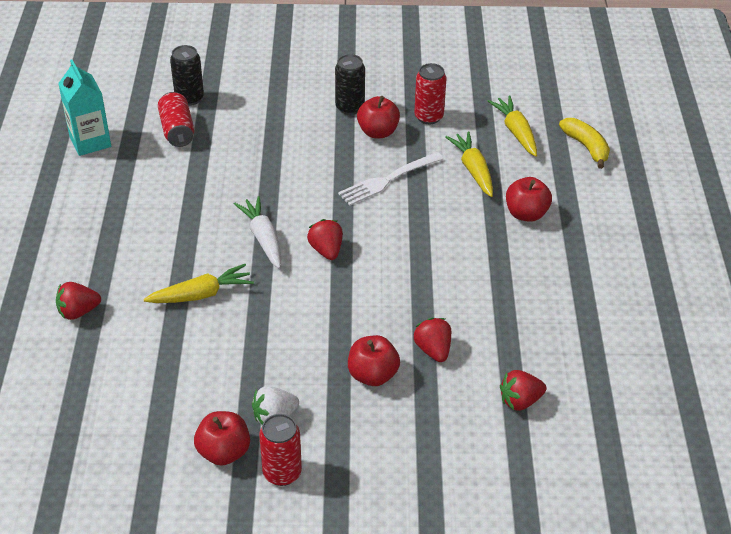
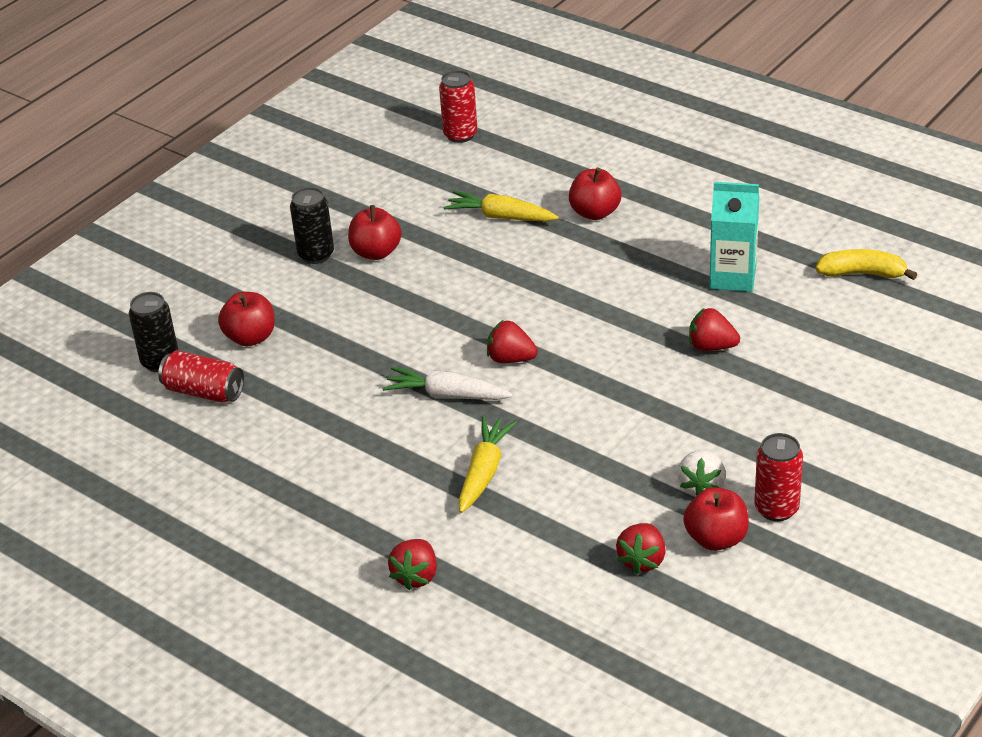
camera: 50 degrees left, 5 degrees down
(90, 142) = (142, 467): turquoise carton -> turquoise carton (732, 277)
(373, 375) = (707, 398): red apple -> red apple (250, 337)
(388, 180) = (454, 276): white fork -> none
(428, 117) = (392, 210): red can -> red can (460, 135)
(516, 132) = (477, 167): yellow carrot -> none
(520, 401) = (820, 322): red strawberry -> red strawberry (642, 560)
(586, 147) = (546, 137): yellow banana -> yellow banana (862, 273)

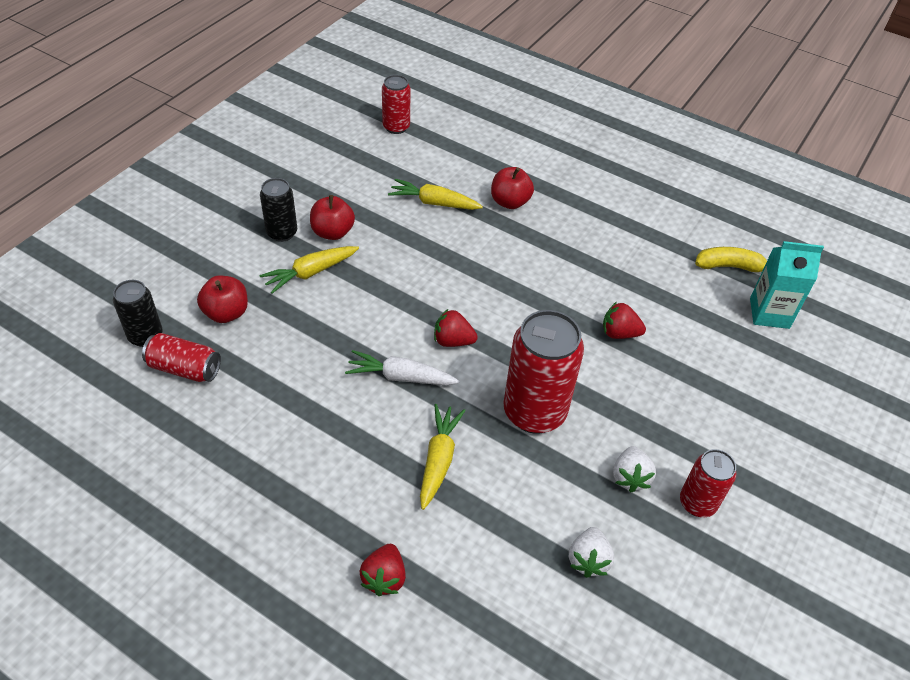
camera: 10 degrees left, 10 degrees up
(348, 295) = (310, 273): none -> yellow carrot
(598, 426) = (534, 412): none -> red can
(642, 560) = (588, 560): red strawberry -> white strawberry
(716, 538) = (650, 536): red apple -> none
(732, 277) = (627, 266): turquoise carton -> turquoise carton (769, 313)

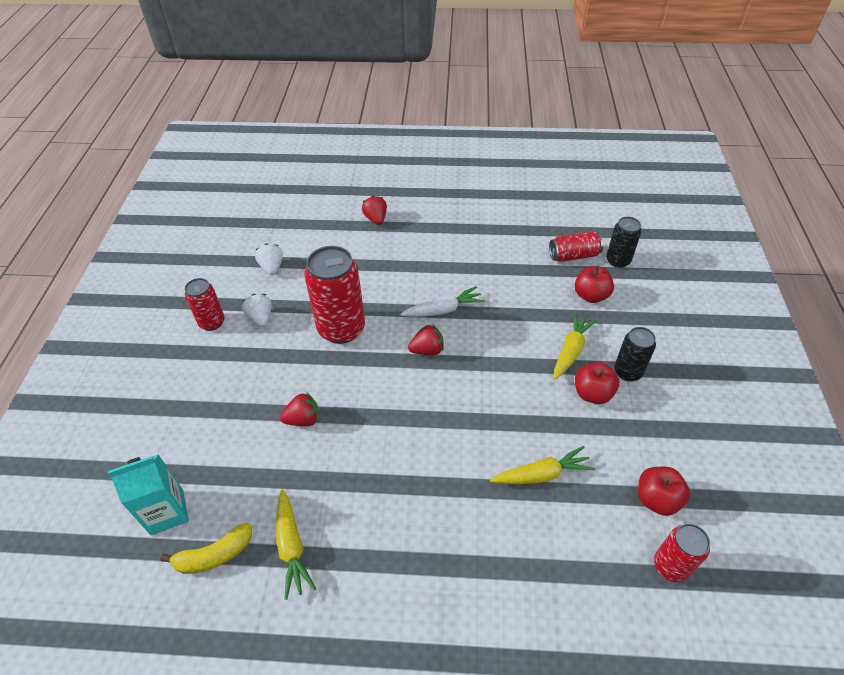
camera: 155 degrees right, 0 degrees up
(439, 459) = (385, 277): yellow carrot -> yellow carrot (292, 547)
(510, 202) = (474, 519): red apple -> red apple (657, 499)

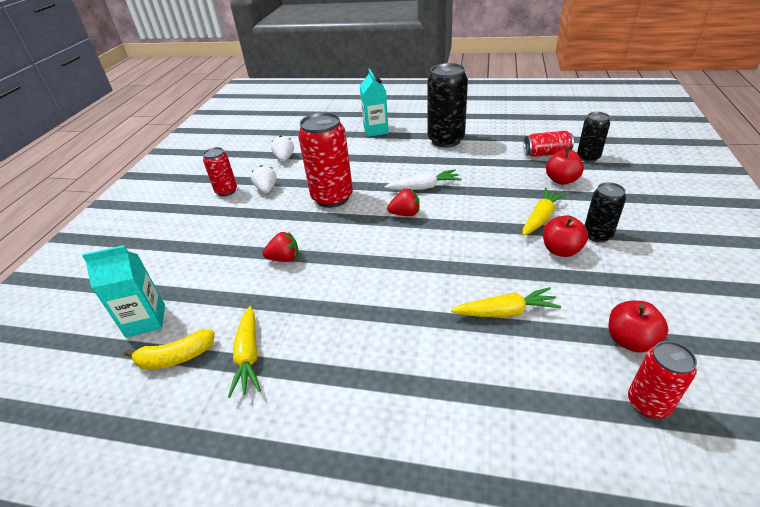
camera: 10 degrees right, 10 degrees down
(376, 219) = (376, 130): red strawberry -> turquoise carton
(460, 235) = (446, 140): none -> black can

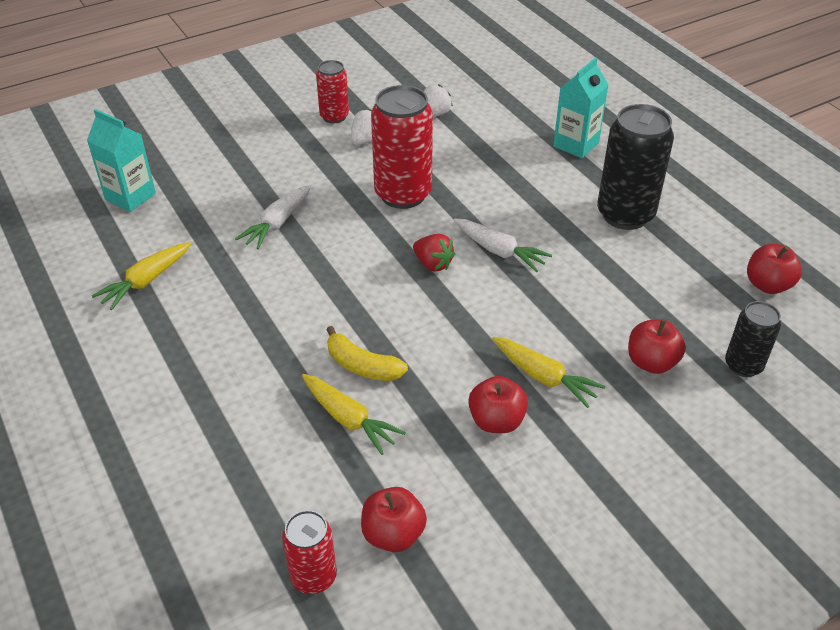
camera: 45 degrees right, 5 degrees up
(176, 357) = (110, 242): yellow banana -> yellow banana (362, 366)
(284, 258) = (277, 223): red strawberry -> white carrot
(539, 128) = (767, 285): none -> red apple
(541, 217) = (544, 377): yellow carrot -> yellow carrot turned 45 degrees clockwise
(546, 153) = (703, 320): red can -> none
(597, 235) = (560, 442): black can -> none

